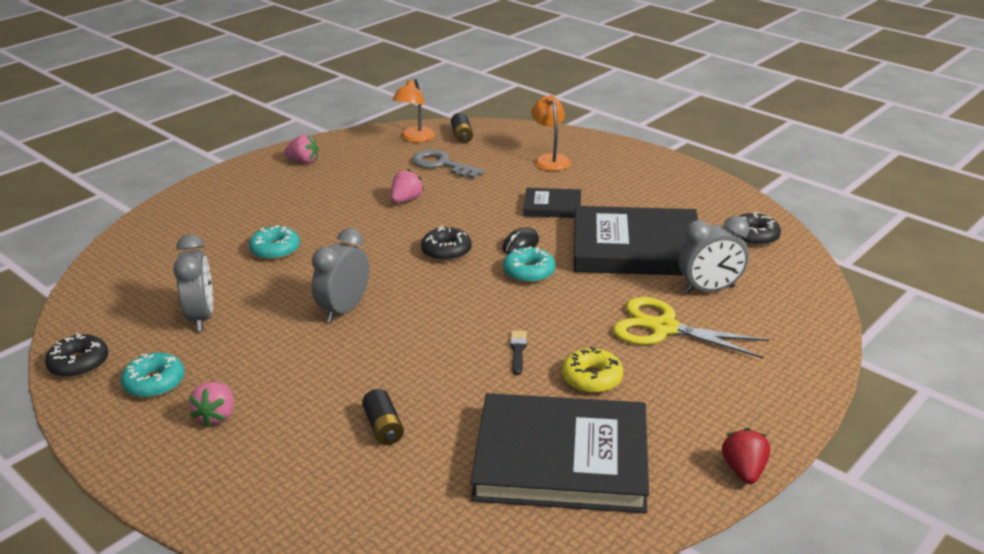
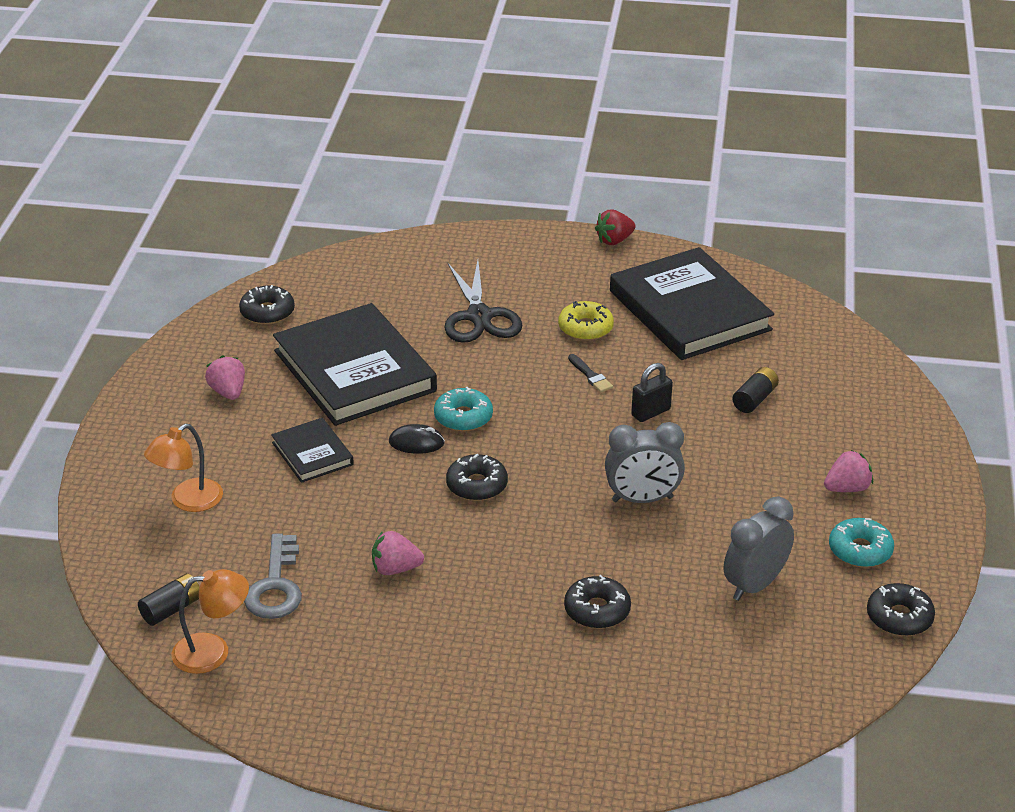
camera: 125 degrees left, 5 degrees up
(275, 250) = (597, 610): turquoise donut -> black donut
(303, 161) = (373, 723): pink strawberry -> pink strawberry (228, 392)
(434, 359) = (650, 412): none -> black padlock
(518, 350) = (590, 376): black brush -> black brush turned 90 degrees counterclockwise
(663, 328) = (479, 316): yellow scissors -> black scissors
(709, 289) = (393, 311): grey clock -> none

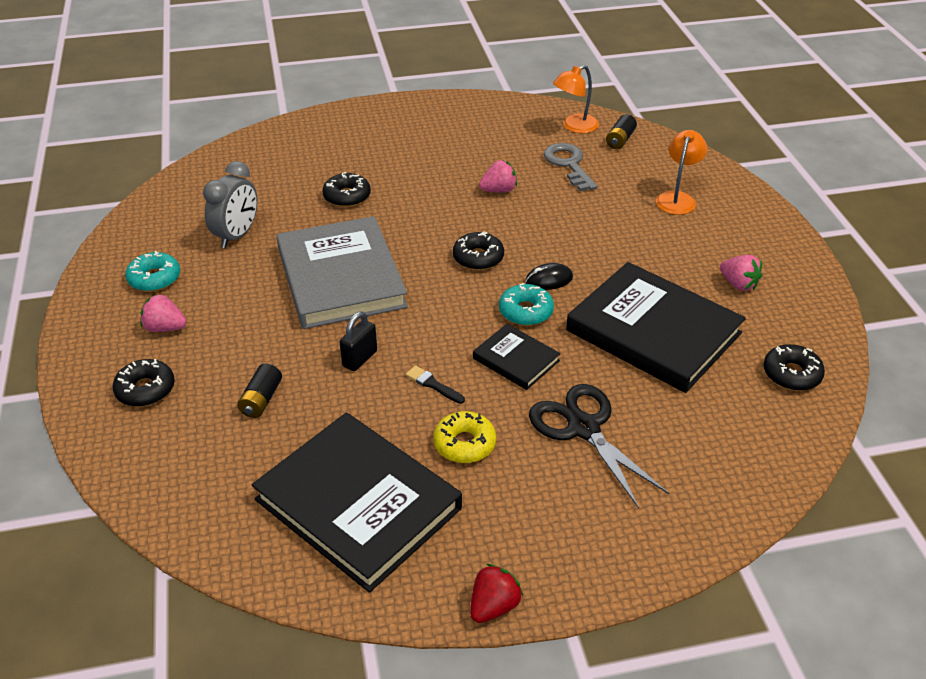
camera: 160 degrees right, 5 degrees up
(312, 453) = (622, 251): black book -> black book (516, 359)
(642, 499) = (341, 277): grey clock -> grey book
(847, 488) = (165, 328): pink strawberry -> pink strawberry turned 60 degrees clockwise
(899, 617) = (126, 238): black donut -> black donut (145, 389)

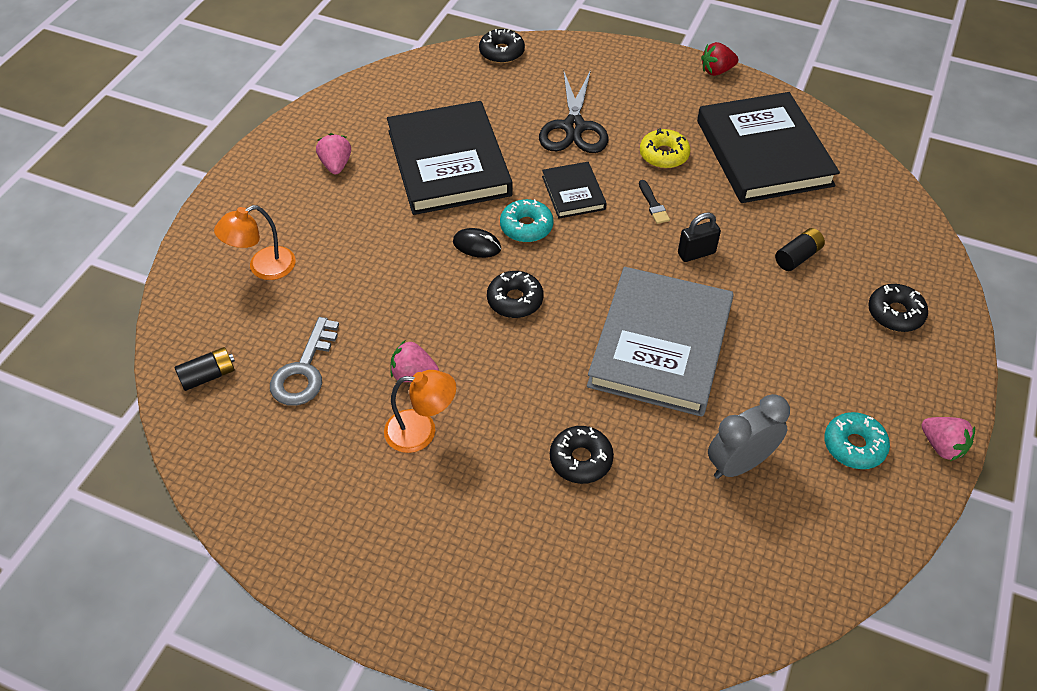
camera: 145 degrees left, 10 degrees up
(165, 328) = (860, 372): pink strawberry -> pink strawberry (942, 446)
(574, 127) = (226, 428): orange lamp -> orange lamp (421, 431)
(791, 374) = (396, 93): black donut -> black donut (501, 52)

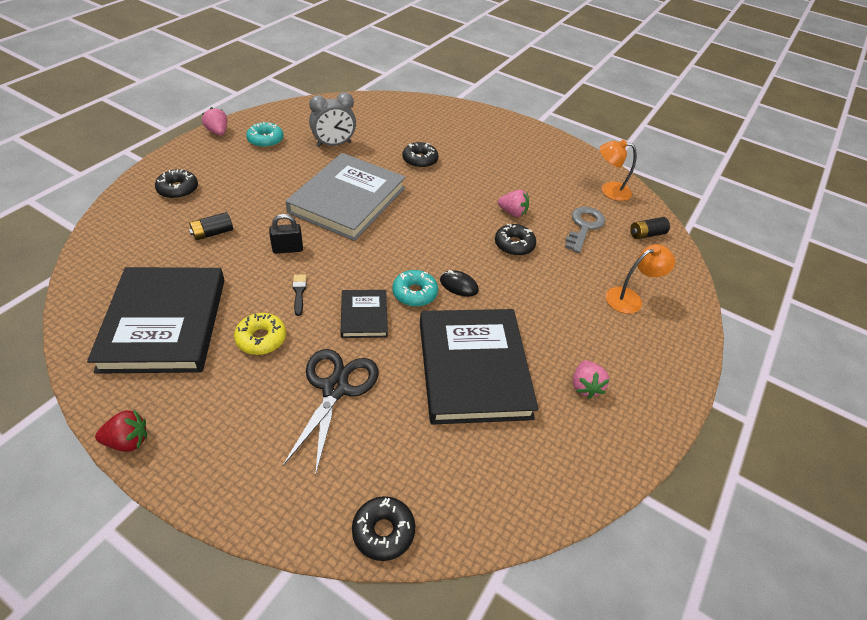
camera: 175 degrees left, 5 degrees down
(421, 431) = (508, 186): orange lamp -> orange lamp (609, 190)
(515, 300) = (437, 242): black donut -> black donut (514, 245)

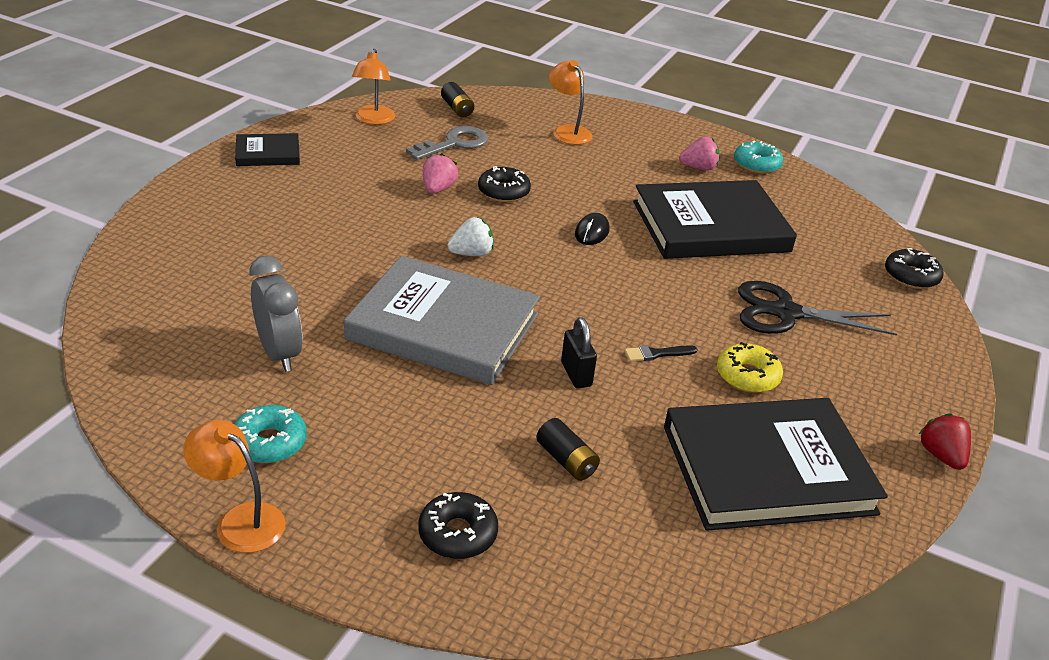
camera: 95 degrees left, 10 degrees down
(218, 132) = (240, 520): pink strawberry -> orange lamp
(364, 316) = (672, 299): black book -> black book (268, 153)
(414, 293) = (618, 263): turquoise donut -> turquoise donut (756, 164)
(420, 160) = (320, 261): black donut -> none
(428, 220) = (471, 253): none -> white strawberry
(584, 227) = (454, 144): grey key -> grey key turned 120 degrees clockwise

